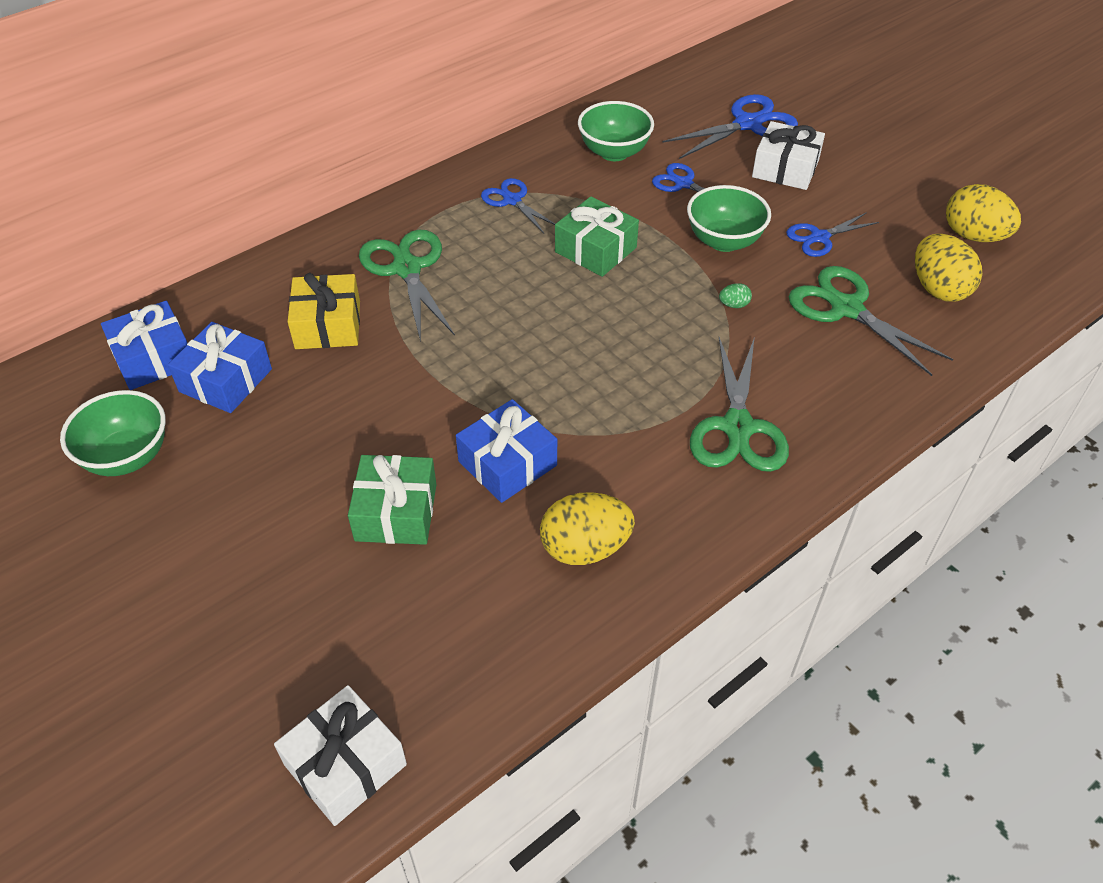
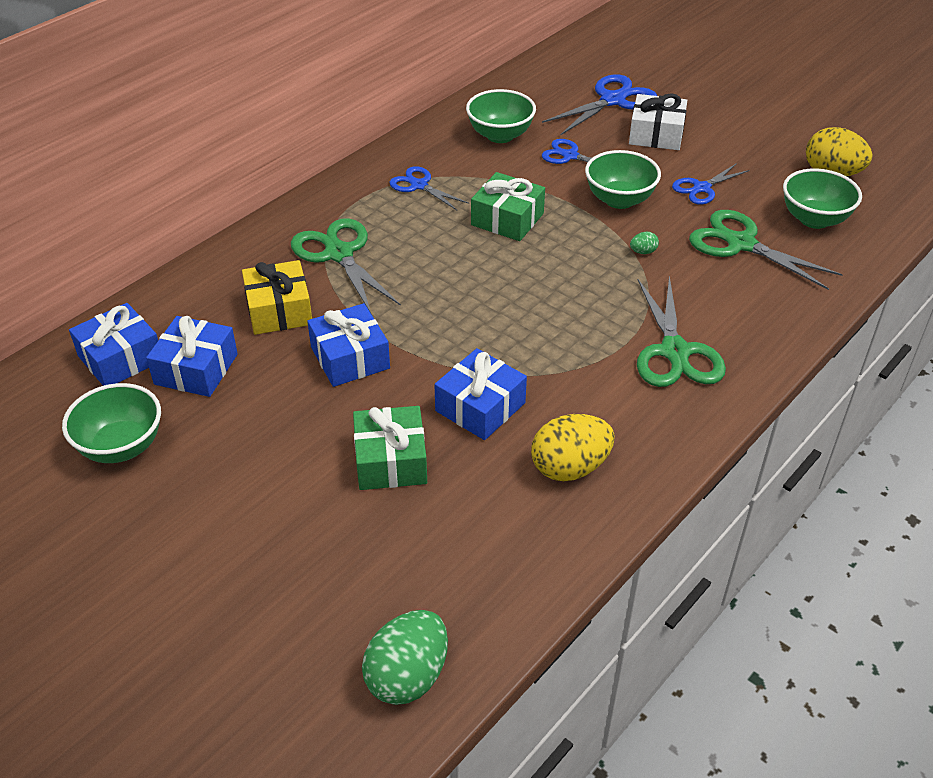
camera: 10 degrees left, 5 degrees down
(345, 764) = (407, 676): white gift -> green egg
(386, 388) = (350, 358): none -> blue gift
(938, 289) = (814, 219): yellow egg -> green bowl

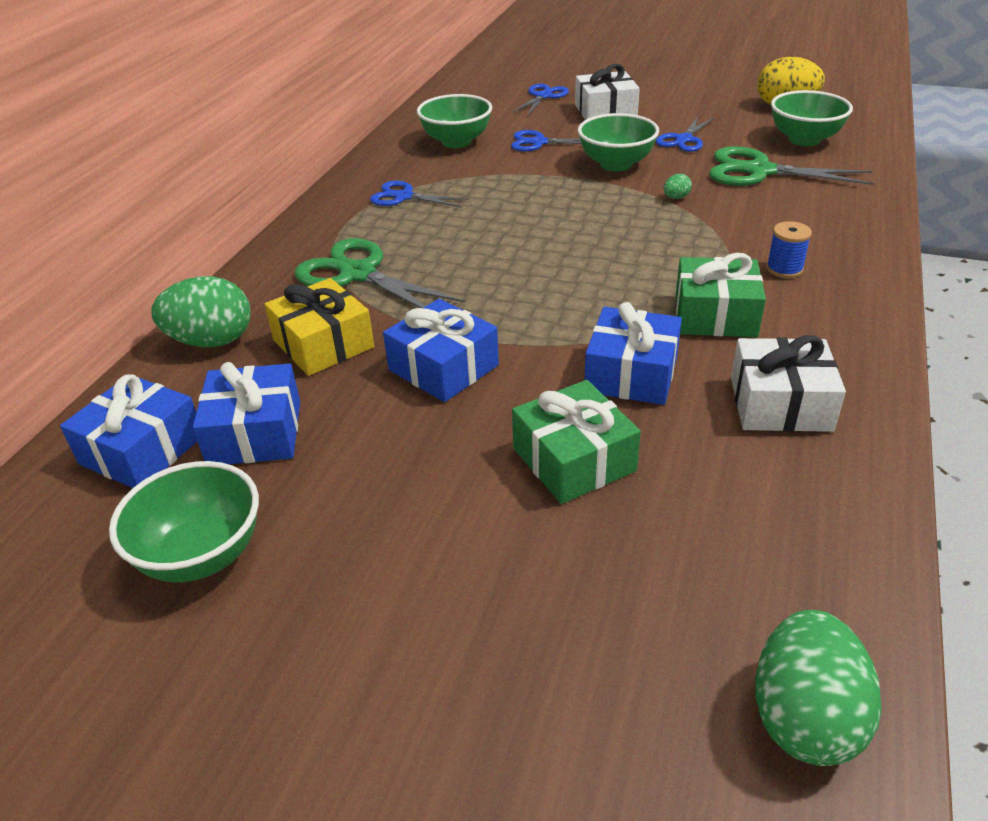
camera: 20 degrees left, 5 degrees down
(205, 283) = (212, 341): none -> green egg
(507, 219) = (519, 203): green gift -> green gift (715, 315)
(570, 467) = (780, 403): yellow egg -> white gift
(612, 100) = (543, 96): blue scissors -> blue scissors, size x0.61
(675, 352) = (784, 269): green scissors -> blue spool

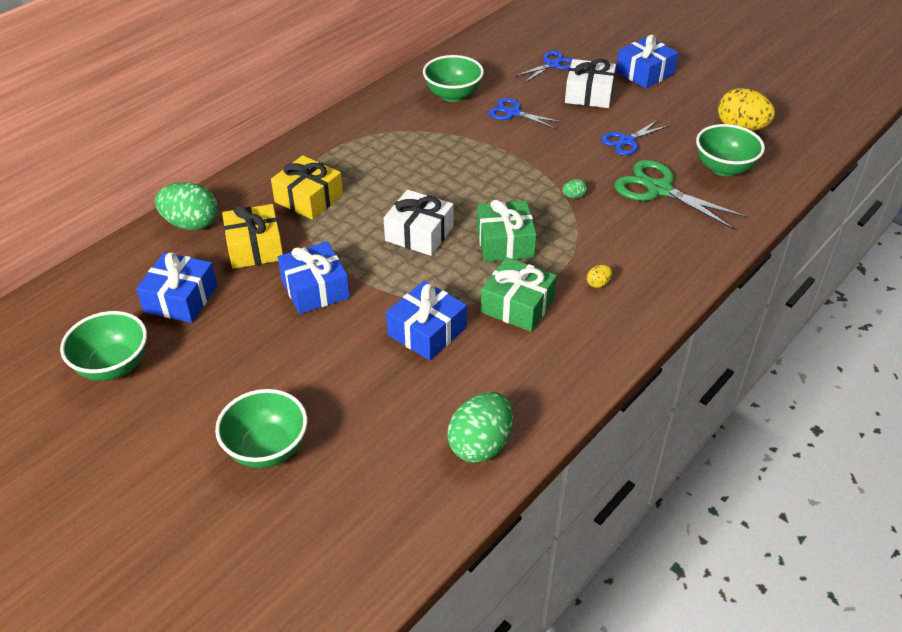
camera: 20 degrees right, 5 degrees up
(142, 450) = (115, 289): blue gift -> blue gift (644, 73)
(358, 274) = (309, 198): green scissors -> yellow gift
(404, 197) = (381, 139): blue scissors -> none
(574, 459) = (347, 378): green gift -> green gift (505, 242)
(616, 164) = (555, 151): green bowl -> green bowl (267, 449)
(780, 403) = (503, 384): white gift -> white gift (419, 234)
(784, 269) = (598, 283): blue spool -> yellow egg
(804, 717) = (355, 566): green egg -> green egg (480, 445)

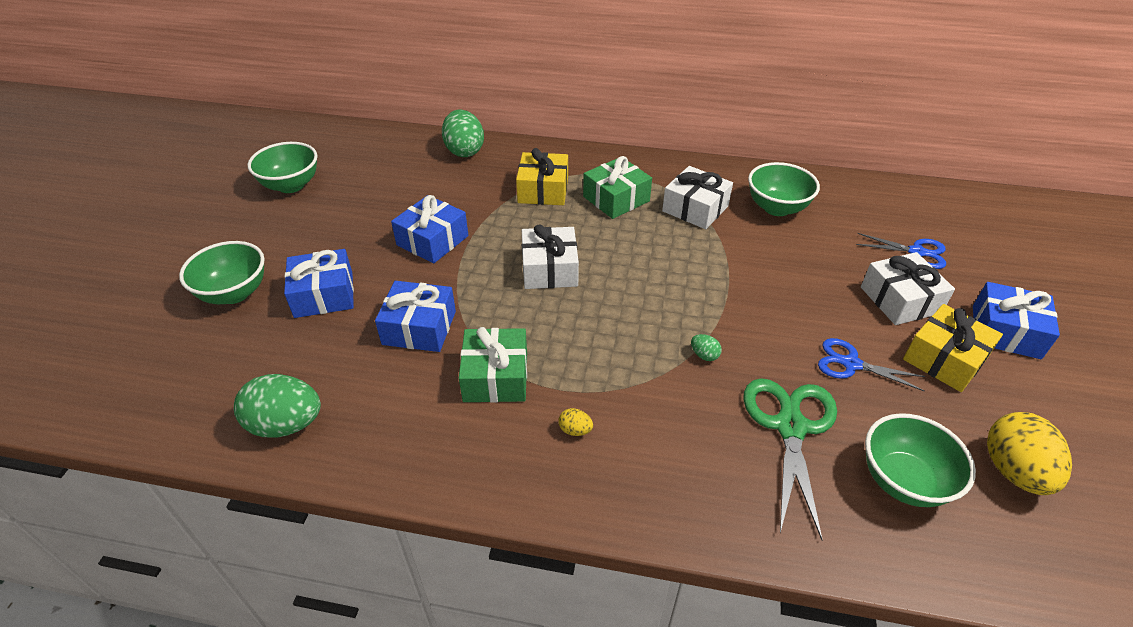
camera: 60 degrees right, 0 degrees up
(181, 299) = (378, 182): blue gift -> blue gift (324, 295)
(255, 247) = (460, 190): yellow gift -> yellow gift (944, 359)
(416, 131) = (695, 208): none -> white gift
(505, 242) = (584, 331): green gift -> green gift (616, 199)
(513, 113) = (796, 257): blue scissors -> none

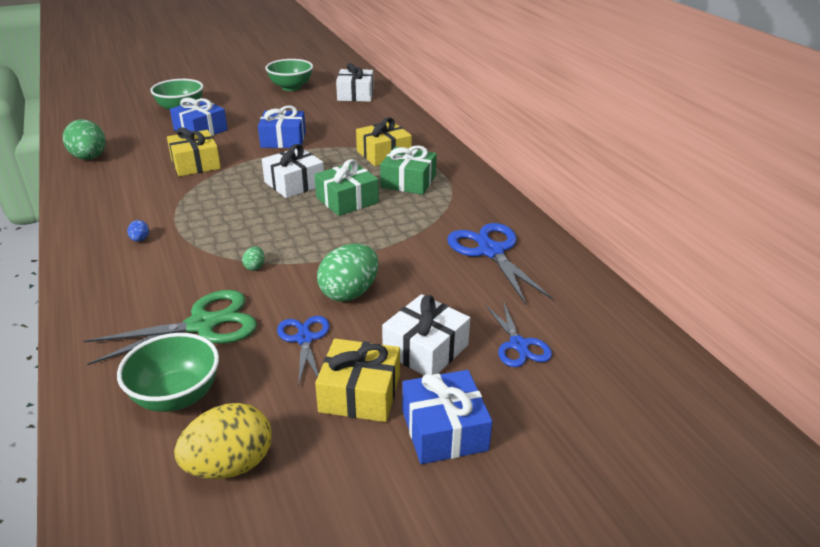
camera: 55 degrees right, 10 degrees down
(419, 328) = (195, 164): blue gift -> yellow gift
(464, 151) = (394, 116): green egg -> green egg (349, 293)
(495, 377) = (170, 199): green gift -> green gift (347, 200)
(575, 430) = (140, 239): yellow egg -> blue egg
(695, 208) = (438, 215): white gift -> white gift (355, 95)
(776, 208) = (490, 251): green bowl -> blue scissors

